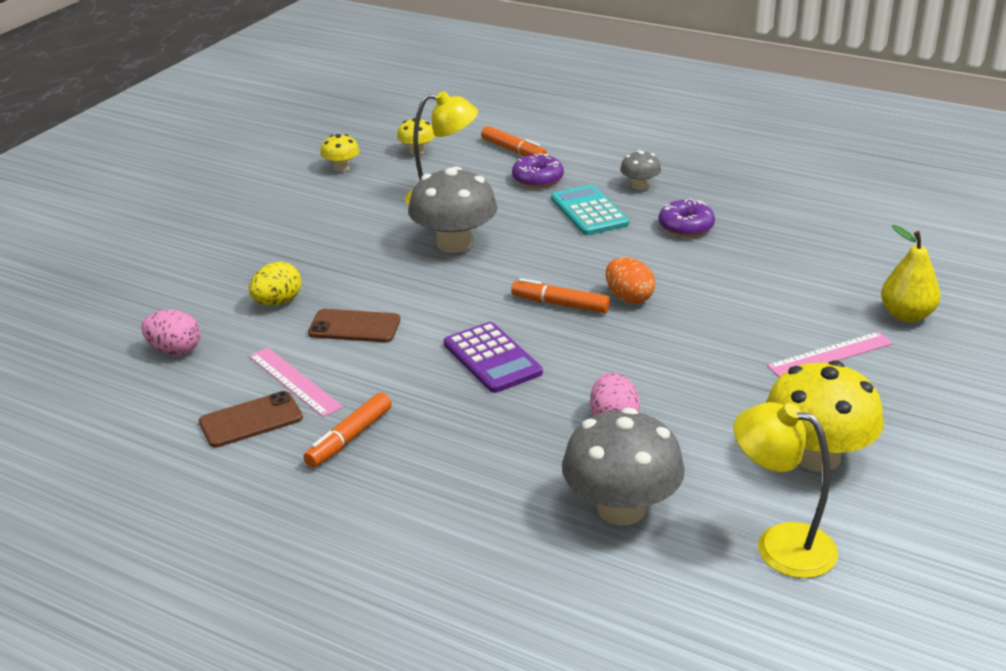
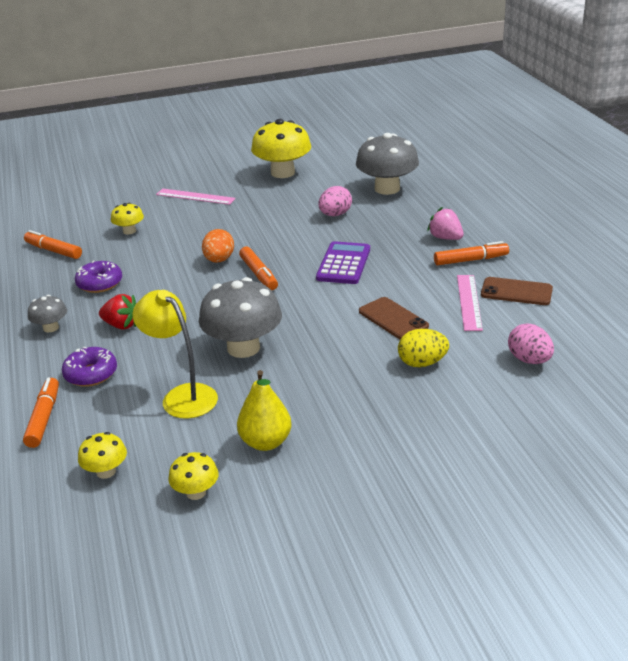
camera: 135 degrees left, 0 degrees up
(420, 457) = (445, 238): none -> pink strawberry
(589, 211) = (121, 325): turquoise calculator -> red strawberry
(780, 545) = (349, 160): yellow lamp -> none
(789, 280) = (129, 231): none -> yellow mushroom
(803, 229) = (53, 251): none -> orange marker
(906, 315) = (127, 195): yellow pear -> yellow pear (265, 442)

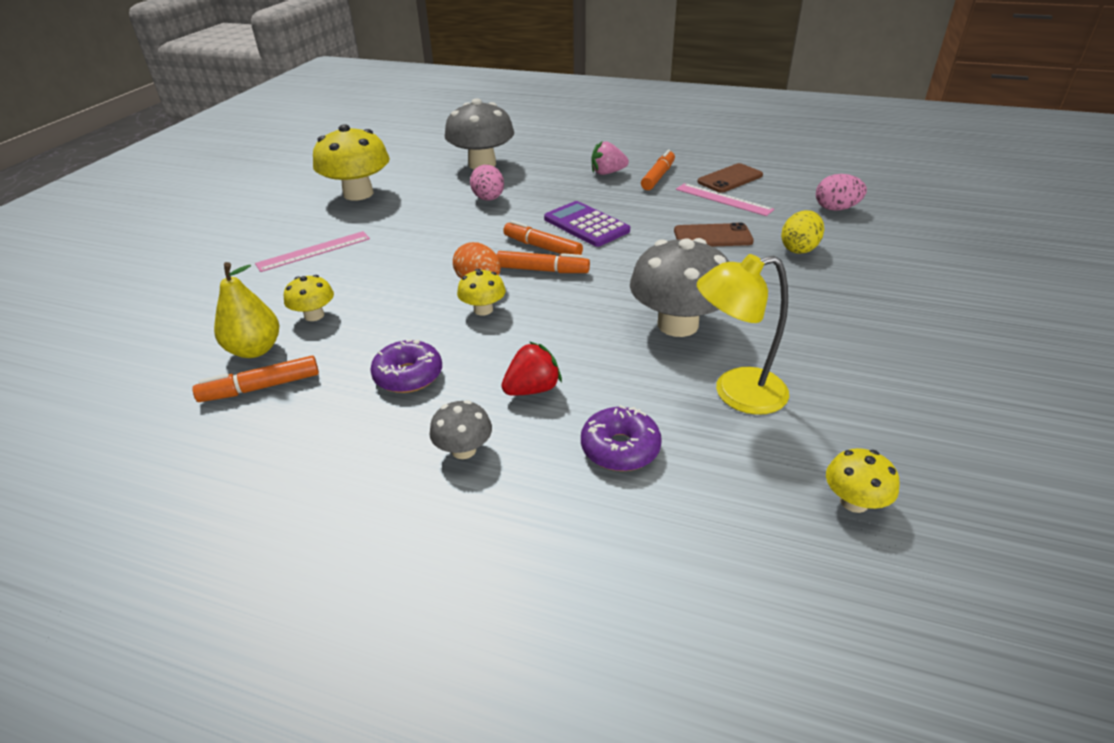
camera: 55 degrees left, 5 degrees up
(44, 418) = (688, 523): orange marker -> orange marker (542, 247)
(196, 492) = (936, 443): yellow mushroom -> yellow mushroom (483, 310)
(265, 442) = (868, 368): yellow pear -> yellow pear (255, 350)

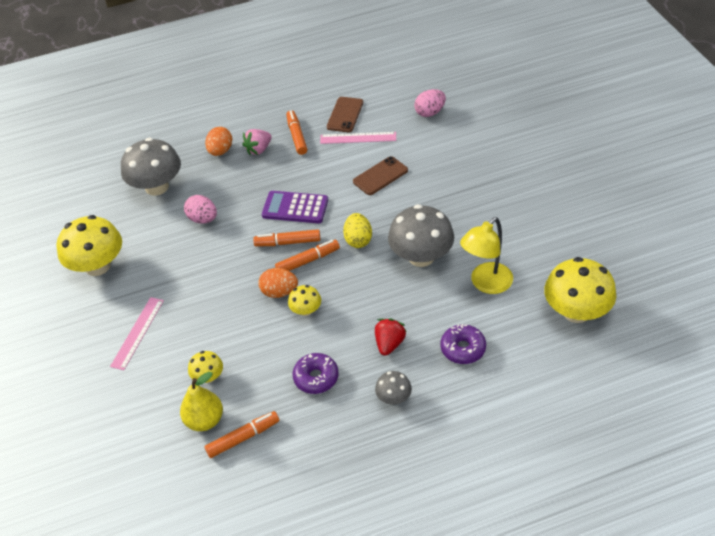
camera: 35 degrees left, 10 degrees up
(261, 387) = (243, 438): orange marker -> orange marker turned 150 degrees counterclockwise
(570, 162) = (220, 151): none -> orange egg
(799, 249) = (436, 160): yellow egg -> yellow egg (358, 240)
(854, 502) = (576, 311): yellow mushroom -> yellow mushroom, size x2.02

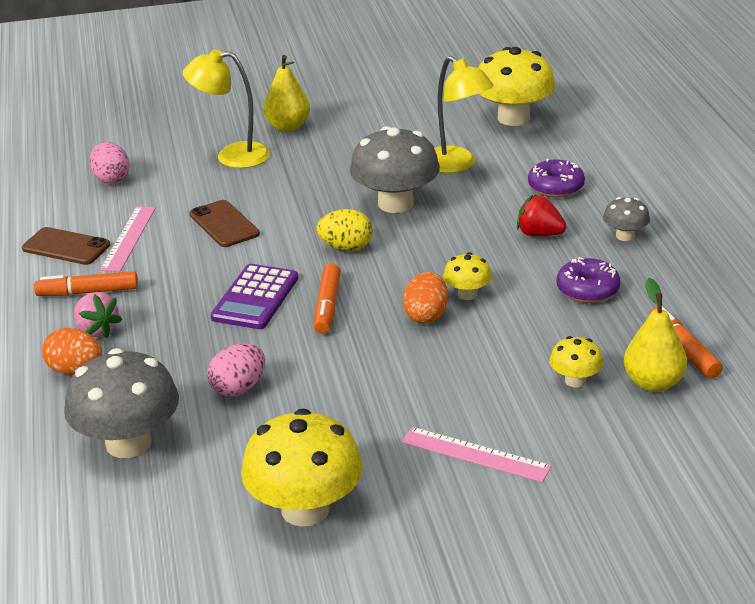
camera: 85 degrees left, 15 degrees down
(308, 261) = (372, 290): orange marker -> none
(473, 160) = (232, 156): none -> yellow lamp
(524, 180) = (288, 127): none -> yellow pear

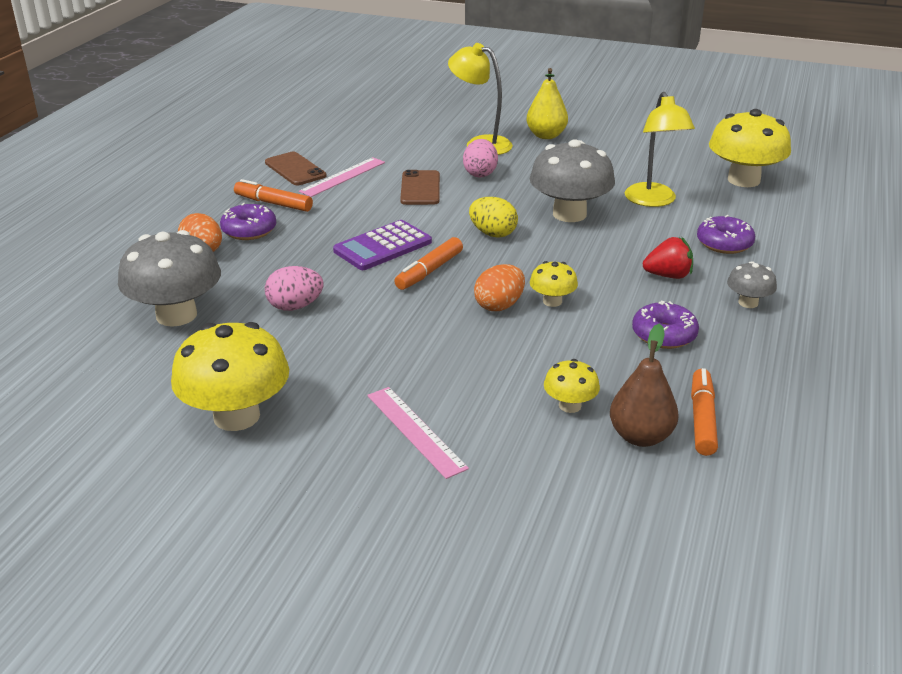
camera: 30 degrees right, 0 degrees up
(97, 330) = (249, 230): pink strawberry -> purple donut
(111, 179) = (377, 135): pink egg -> pink egg (480, 173)
(539, 234) = (668, 275): red strawberry -> red strawberry turned 120 degrees clockwise
(653, 383) = (640, 436): yellow pear -> brown pear

